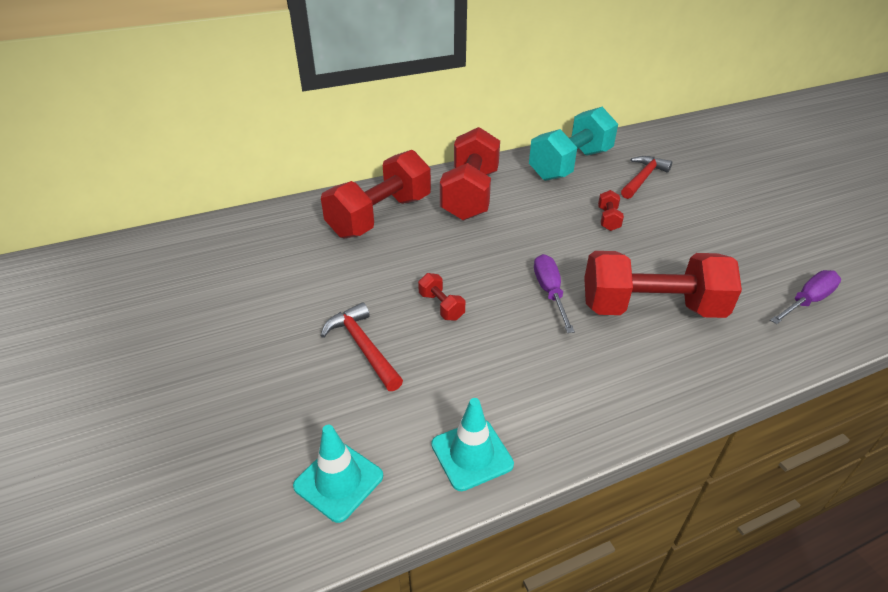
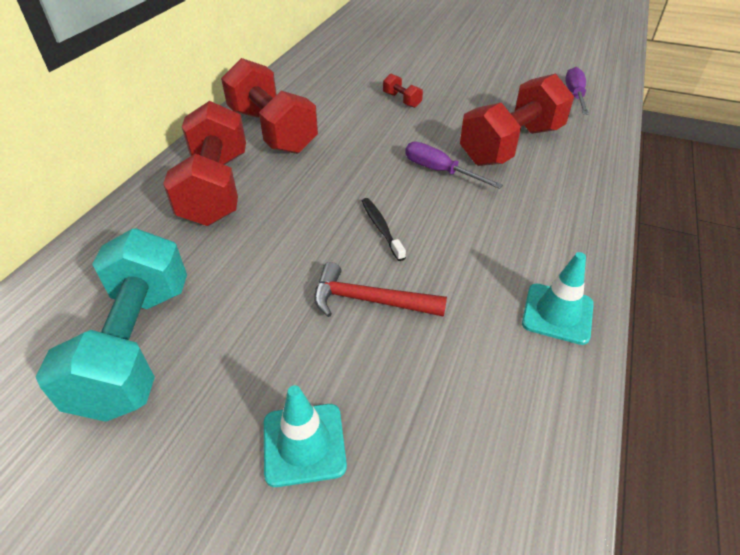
camera: 45 degrees left, 5 degrees up
(338, 481) = (510, 411): turquoise traffic cone -> turquoise traffic cone (304, 444)
(441, 306) = (381, 228): red dumbbell -> black toothbrush
(570, 165) = (318, 73): turquoise dumbbell -> turquoise dumbbell (136, 346)
(642, 178) = (382, 61): red hammer -> none

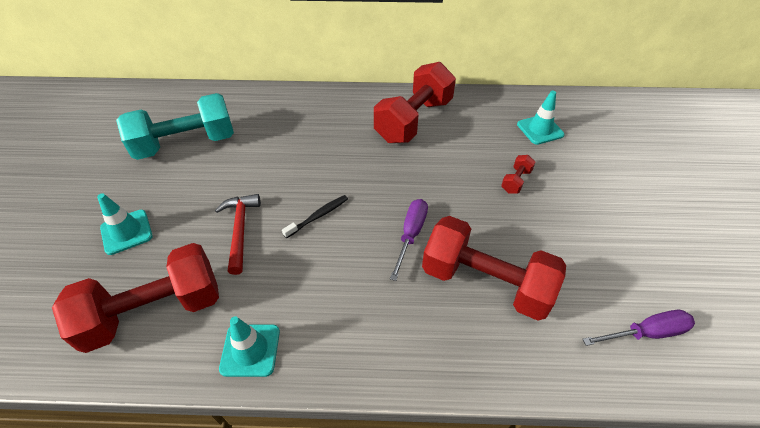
camera: 70 degrees right, 5 degrees up
(216, 188) = (330, 120): red dumbbell -> red dumbbell (155, 311)
(344, 71) = (540, 130): none -> turquoise traffic cone

